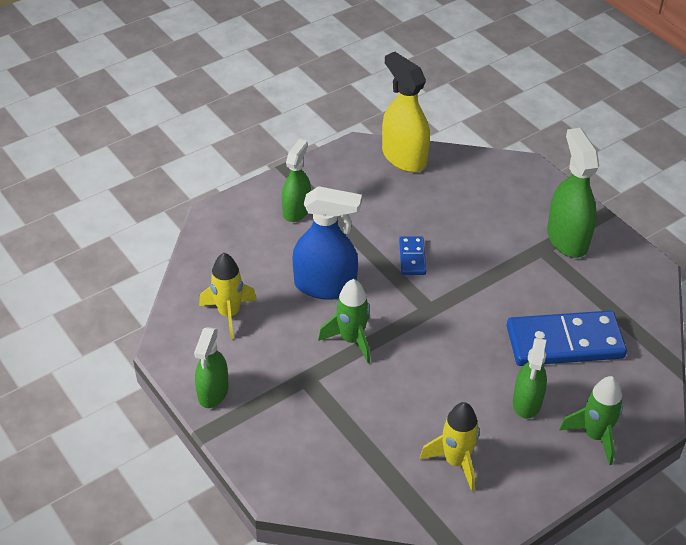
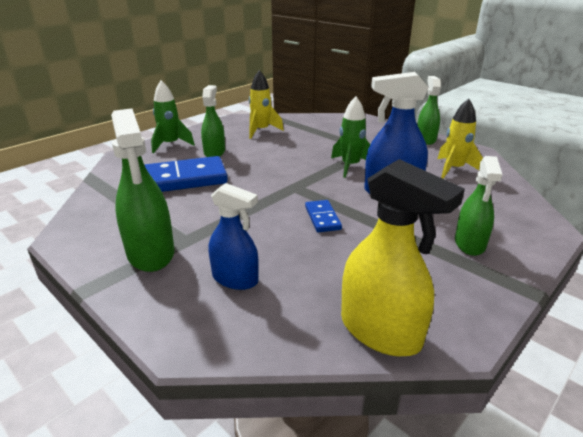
camera: 170 degrees right, 15 degrees down
(496, 205) = (235, 279): none -> blue spray bottle

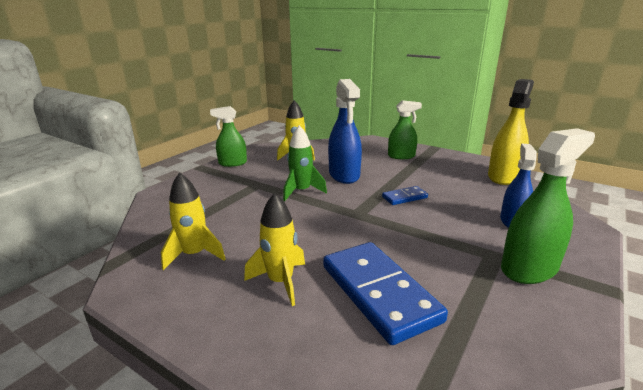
camera: 100 degrees left, 5 degrees down
(170, 145) = (253, 341): green rocket -> none
(214, 152) = (280, 282): green spray bottle -> yellow rocket

